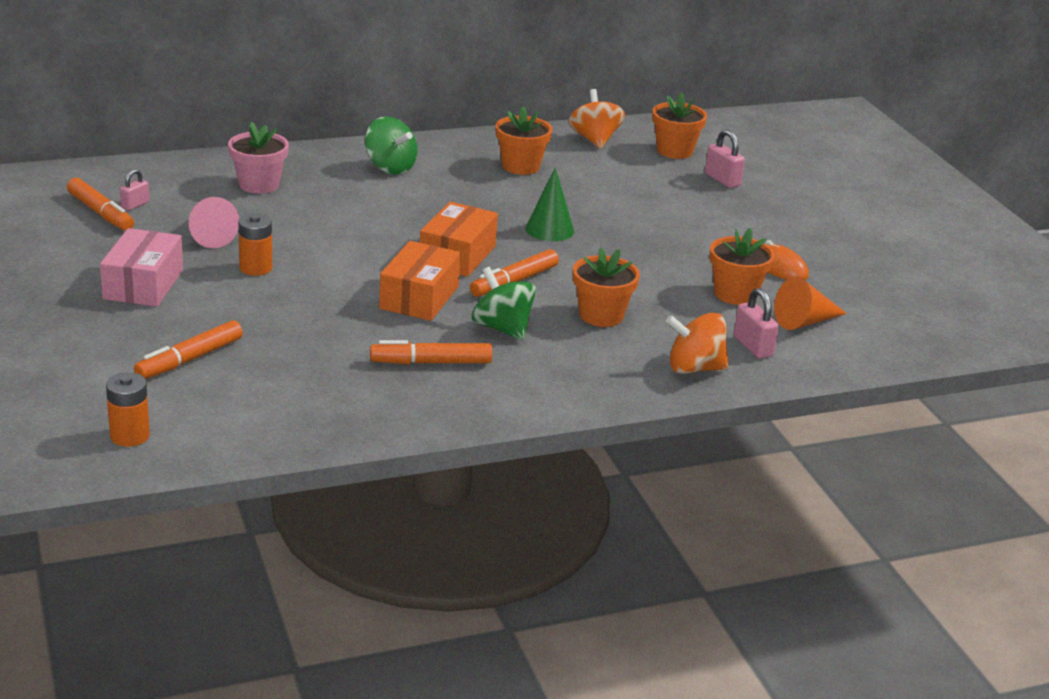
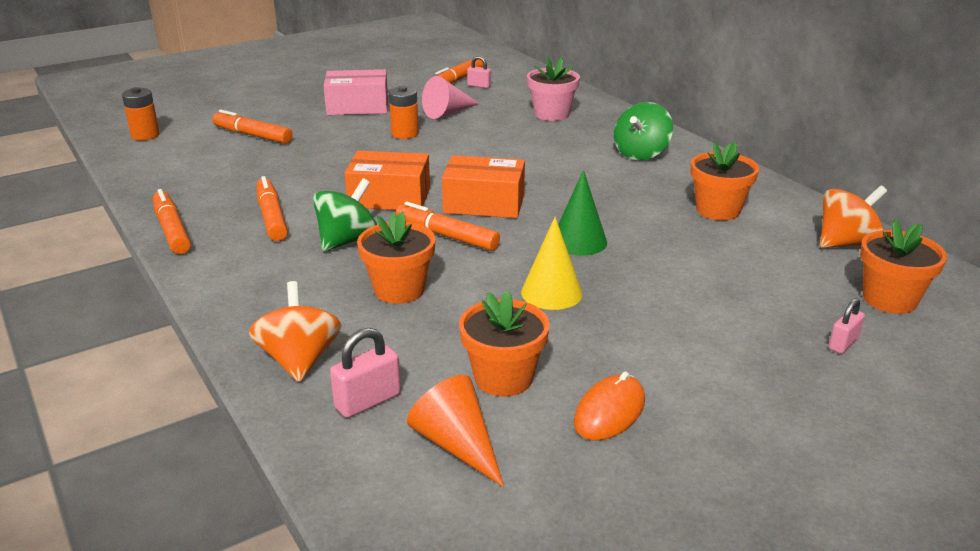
camera: 80 degrees right, 0 degrees up
(434, 420) = (172, 230): none -> orange marker
(627, 256) = (551, 292): none -> yellow cone
(722, 180) = (843, 344): pink padlock -> pink padlock, size x0.66

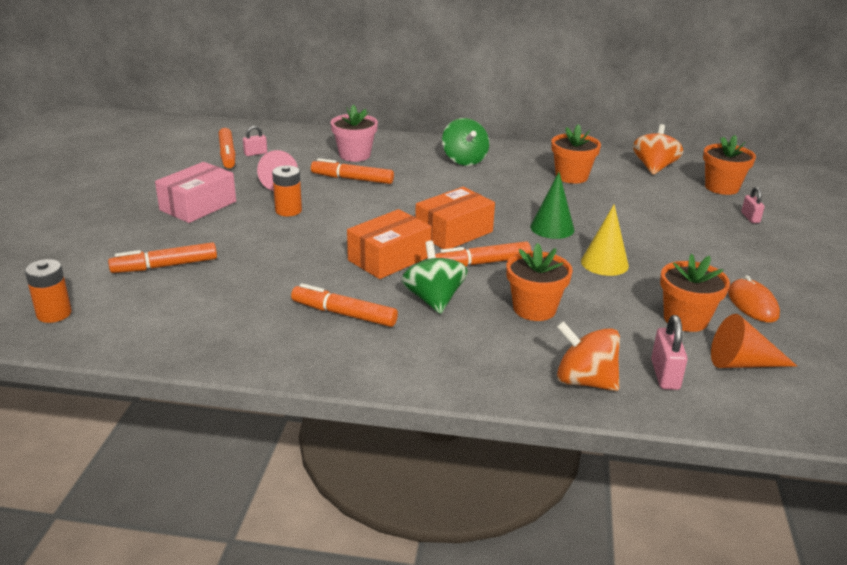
camera: 50 degrees left, 0 degrees up
(172, 230) = (294, 365): orange marker -> orange marker (352, 179)

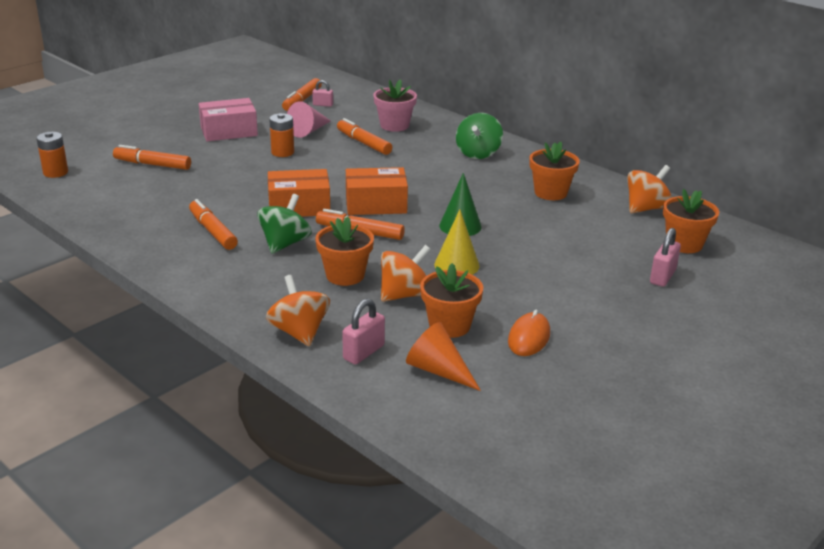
camera: 35 degrees right, 0 degrees up
(609, 306) = (404, 295): none -> orange spinning top
(750, 218) = (662, 277): pink padlock -> pink padlock, size x1.51

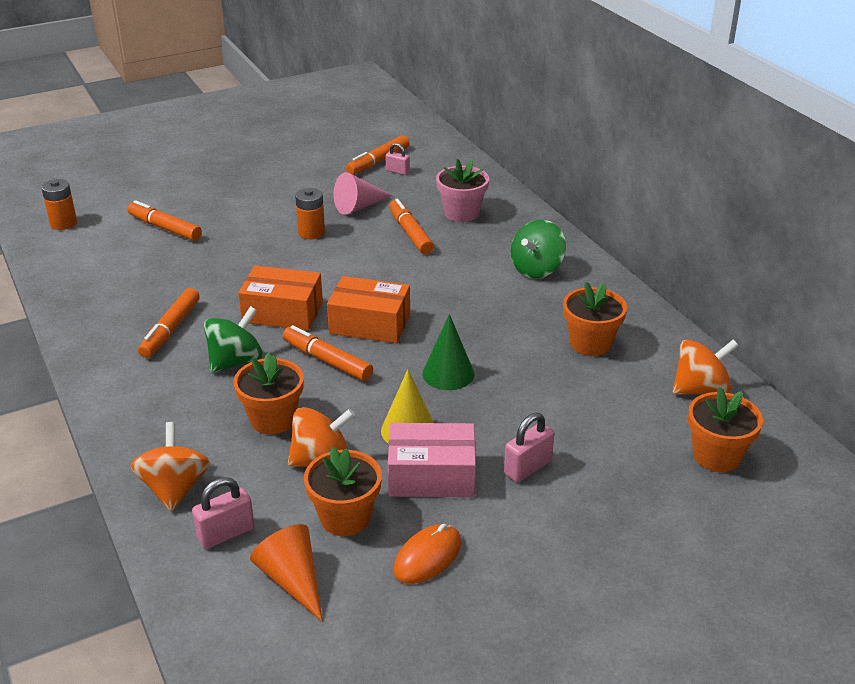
camera: 20 degrees right, 5 degrees up
(212, 231) = (170, 330): orange marker -> orange marker turned 150 degrees counterclockwise
(229, 131) = (271, 194): pink box -> pink box (431, 475)
(662, 277) = (655, 501): pink padlock -> pink padlock (528, 467)

